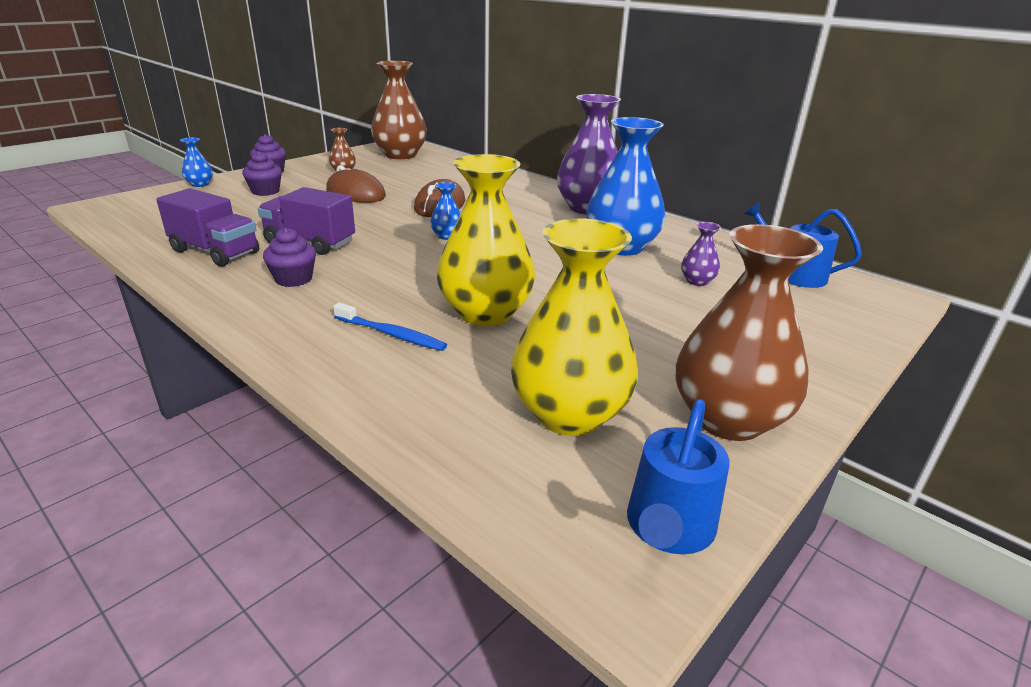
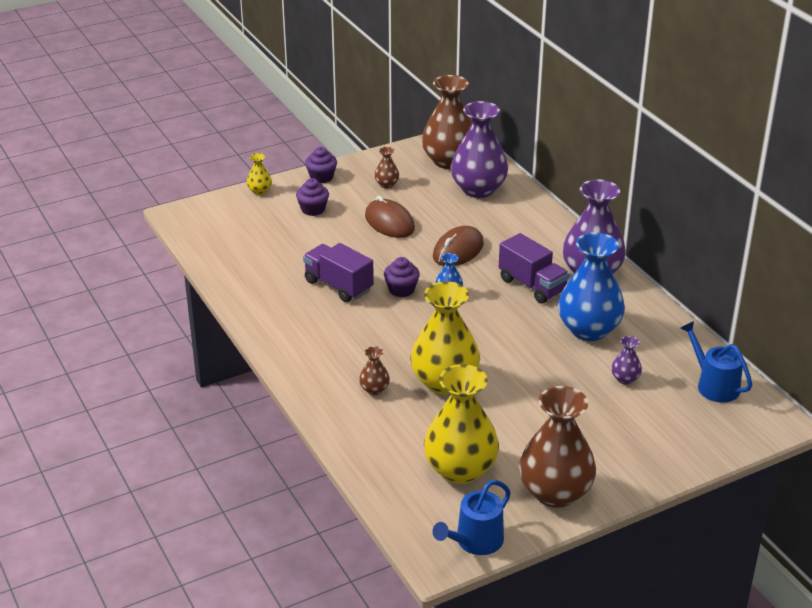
camera: 20 degrees right, 5 degrees up
(200, 184) = (259, 191): blue vase -> yellow vase
(215, 252) = (268, 286): purple truck -> purple truck (532, 285)
(293, 279) = (320, 325): purple cupcake -> purple cupcake (401, 289)
(391, 334) = (374, 389): blue toothbrush -> brown vase
(438, 168) = (478, 189): none -> purple vase

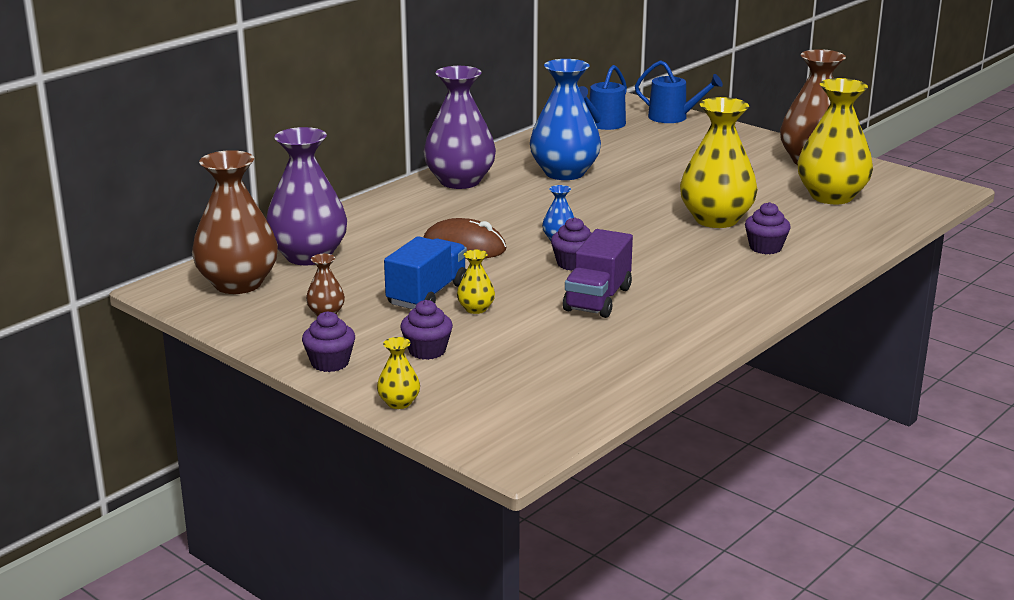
camera: 110 degrees left, 10 degrees down
(357, 236) = (476, 309): none -> yellow vase
(374, 389) = (765, 247): brown vase -> purple cupcake
(389, 222) = (427, 295): brown mouse -> blue truck
(475, 541) = (908, 180): blue watering can -> blue watering can (673, 117)
(532, 285) = (507, 203): purple truck -> none
(625, 379) = (628, 153): purple vase -> none

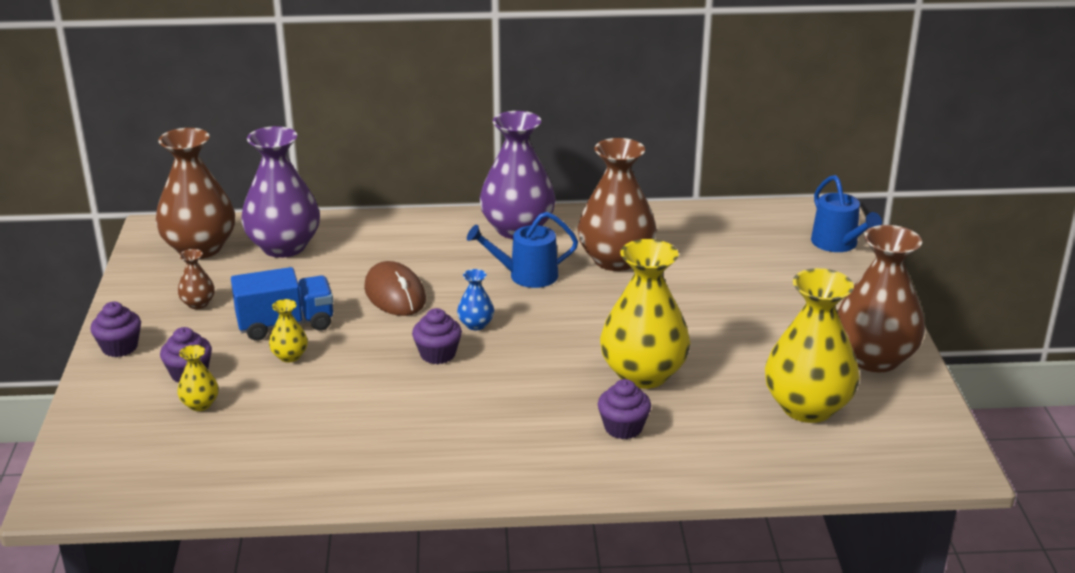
camera: 45 degrees right, 5 degrees up
(399, 403) = (90, 407): yellow vase -> yellow vase (200, 404)
(564, 173) = (615, 260): blue vase -> brown vase
(598, 299) = (386, 399): purple truck -> none
(603, 124) = (754, 223): blue watering can -> blue watering can (527, 276)

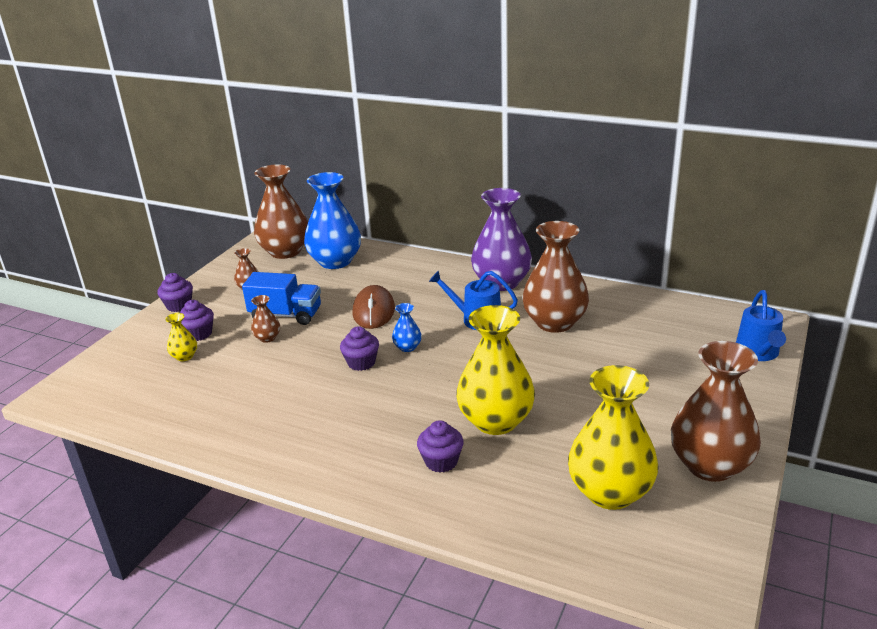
camera: 30 degrees right, 0 degrees up
(284, 247) = (335, 261): purple vase -> blue vase
(290, 356) = (267, 338): yellow vase -> brown vase

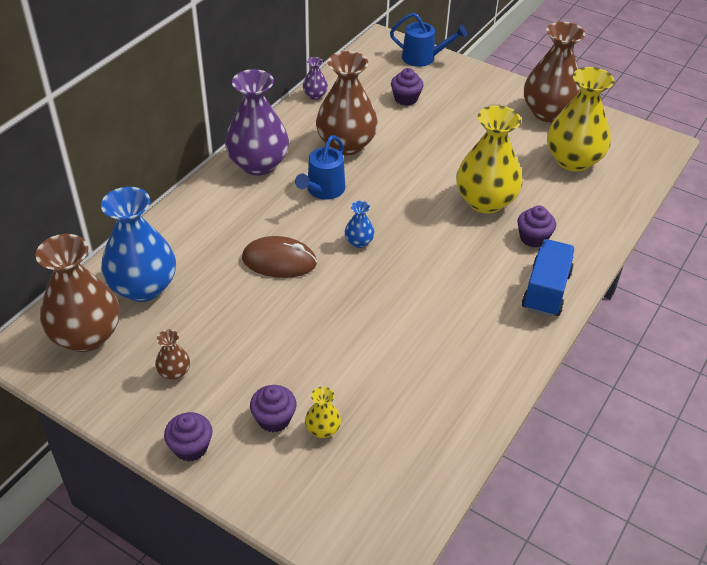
camera: 85 degrees left, 15 degrees up
(267, 338) = (305, 351): brown vase -> none
(286, 315) = (259, 335): blue truck -> blue truck (546, 291)
(361, 363) = (377, 276): purple cupcake -> purple cupcake (406, 99)
(629, 295) = (315, 95): none -> purple vase

